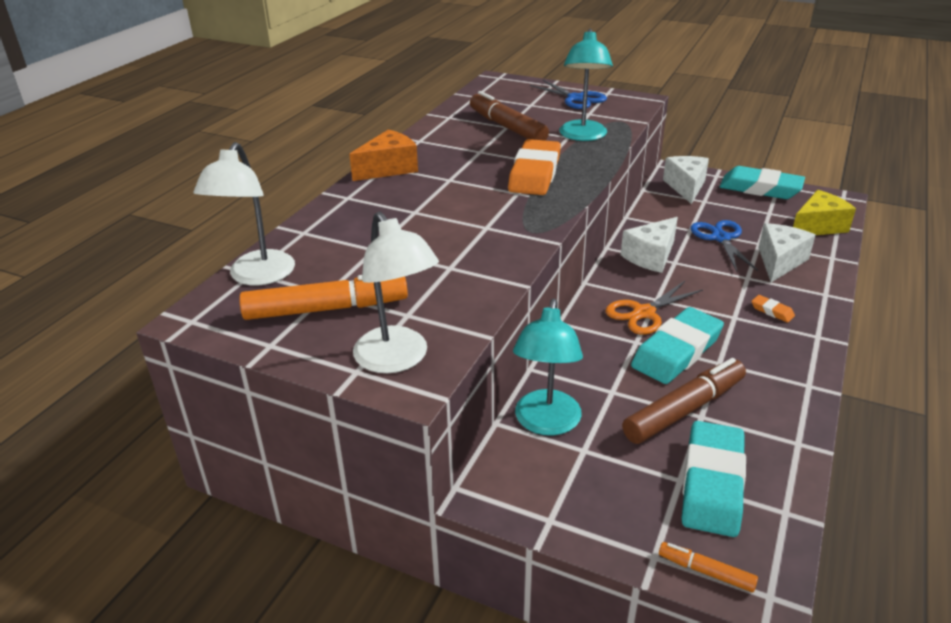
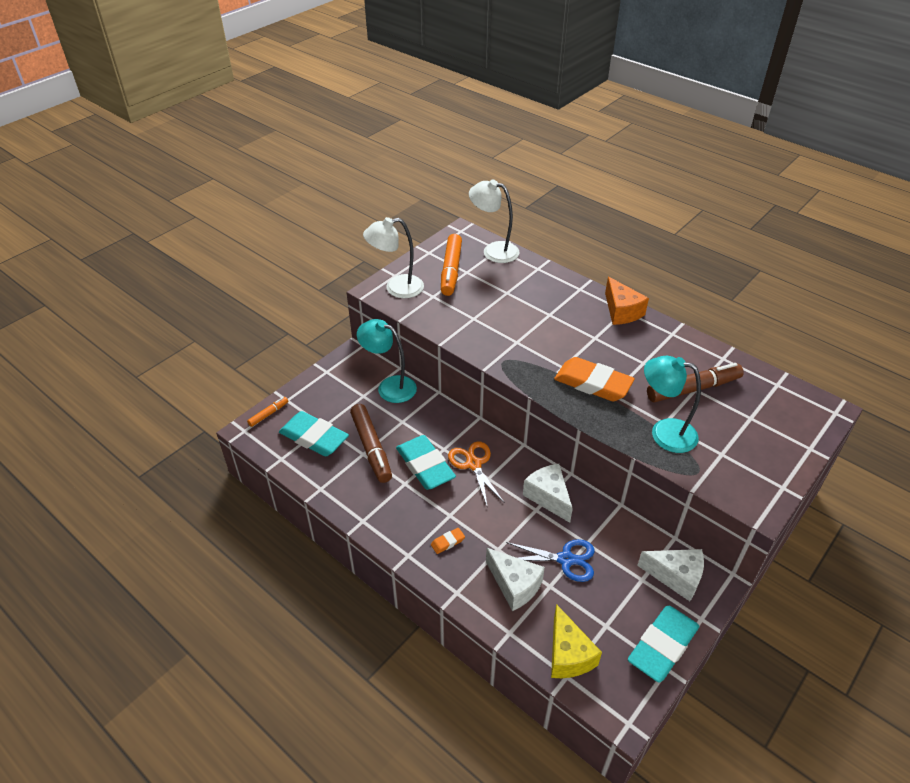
camera: 105 degrees right, 10 degrees up
(577, 99) = (765, 456): blue scissors -> none

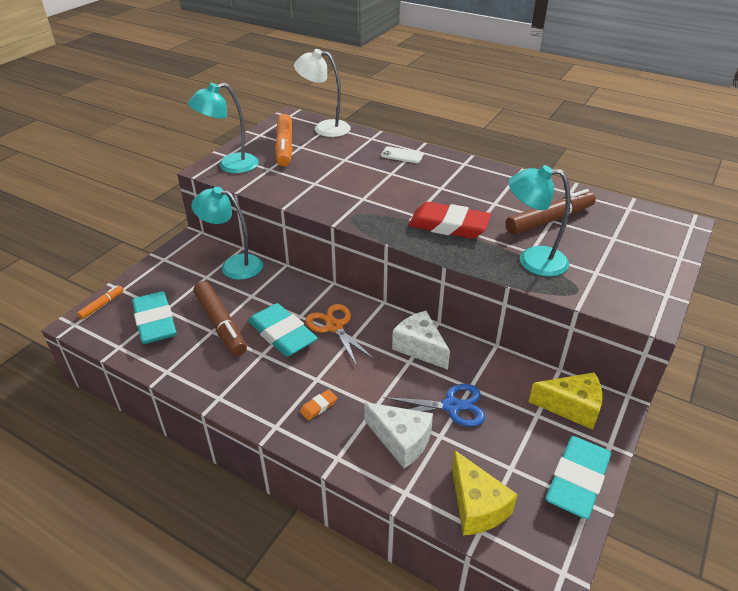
camera: 10 degrees left, 5 degrees down
(314, 437) = (155, 322): turquoise eraser -> turquoise eraser turned 45 degrees clockwise
(396, 288) = (230, 166): white lamp -> turquoise lamp
(564, 293) = (402, 155): none -> white phone
(593, 383) = (448, 226): orange eraser -> red eraser
(621, 311) = (461, 164): orange cheese -> none
(676, 577) = (571, 407): white cheese -> yellow cheese

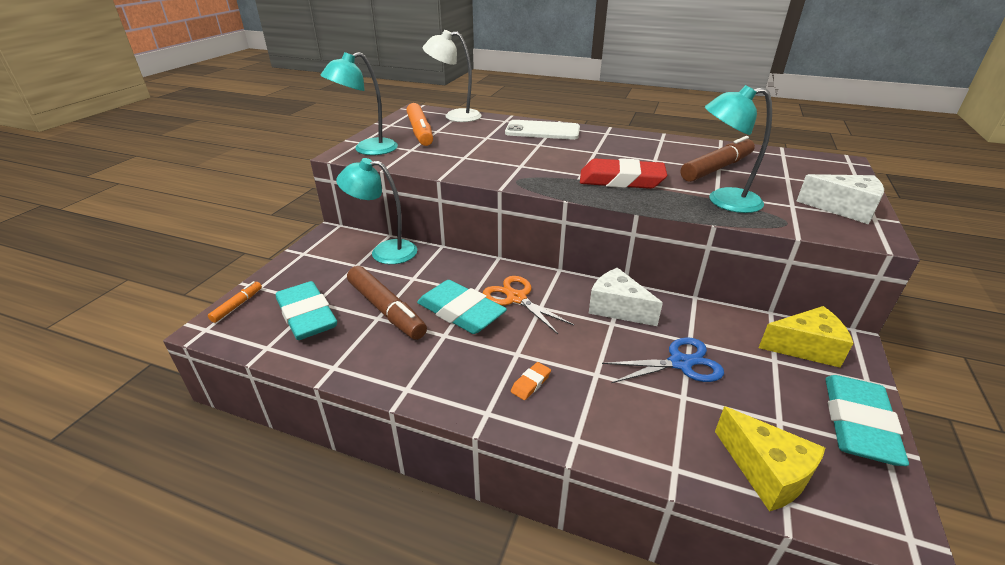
camera: 10 degrees left, 5 degrees down
(401, 441) = (642, 408): white cheese -> white cheese (844, 209)
(402, 155) = (542, 131): white phone -> white phone, size x1.77

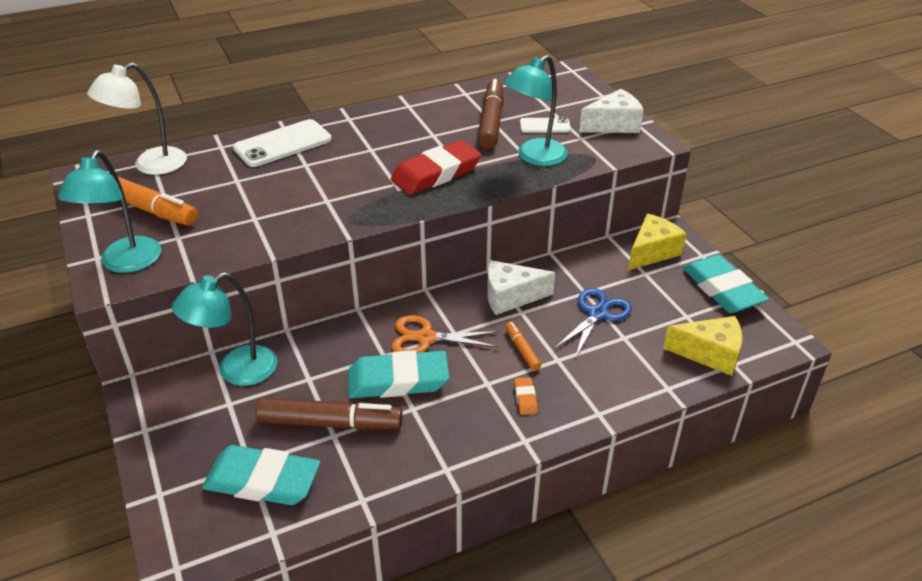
camera: 45 degrees left, 5 degrees up
(237, 305) = (169, 525): orange marker -> orange marker (522, 350)
(765, 186) = (545, 126): none -> white phone

